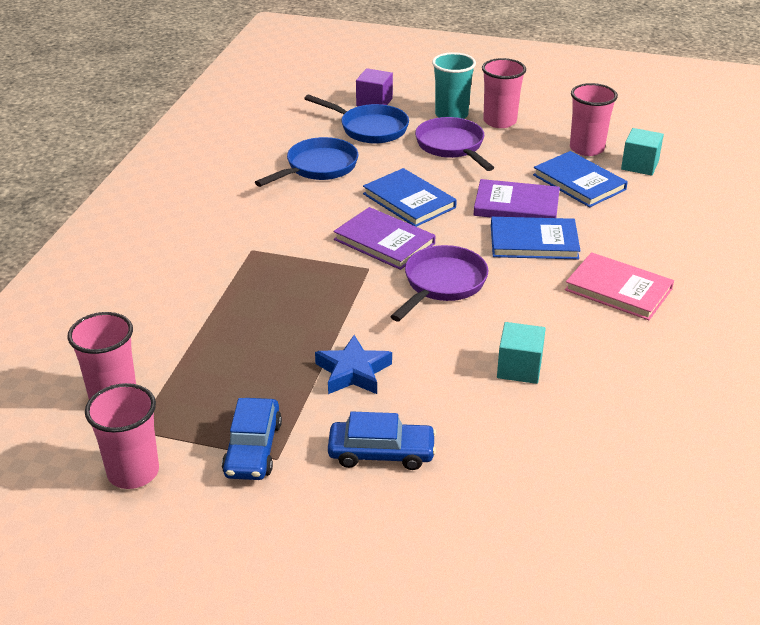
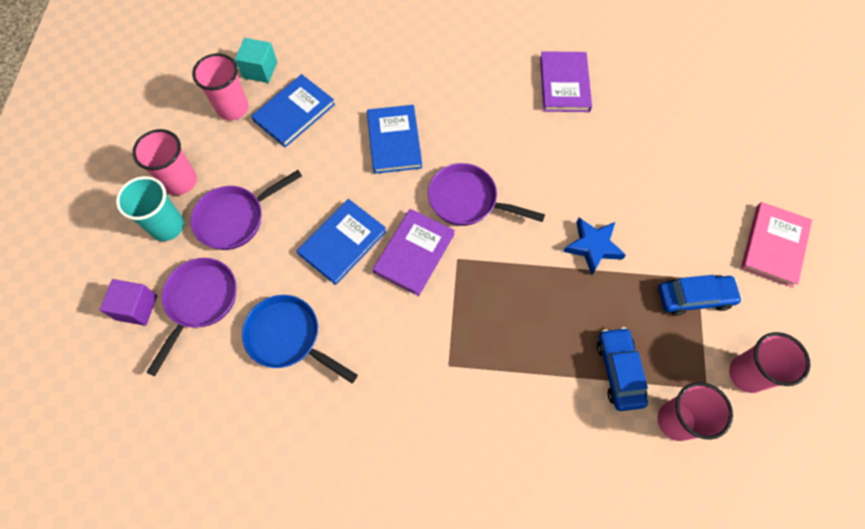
camera: 100 degrees left, 30 degrees up
(369, 128) = (200, 302): blue pan -> purple pan
(381, 453) = (669, 214): blue car -> blue car (619, 371)
(516, 205) = (339, 157): purple book -> purple book (564, 84)
(519, 368) = (557, 141): turquoise cube -> none
(618, 289) = (449, 84): pink book -> pink book (774, 245)

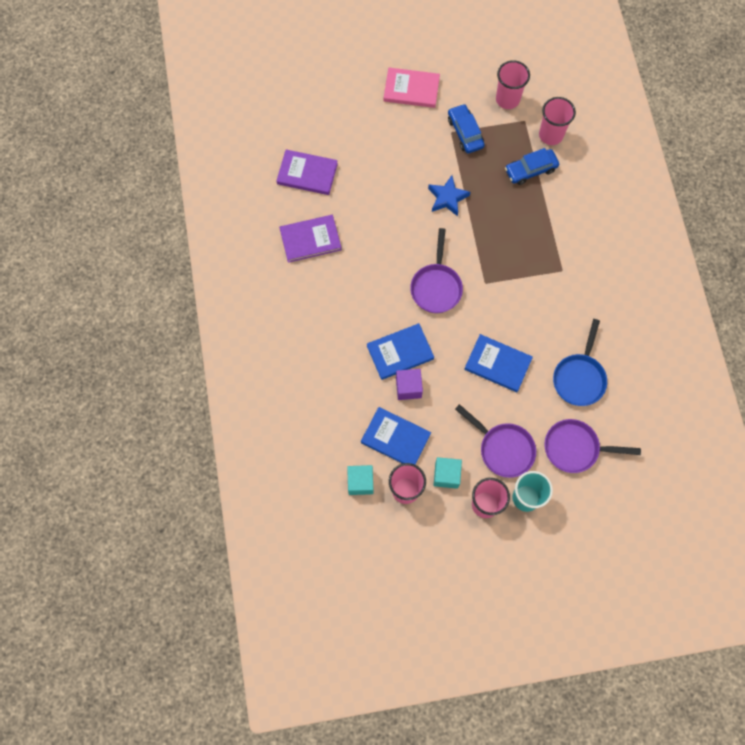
camera: 105 degrees left, 5 degrees up
(136, 307) = (595, 492): purple cube -> purple cube (408, 387)
(231, 151) = (446, 475): none -> turquoise cube
(414, 253) = (490, 313): purple book -> purple book (307, 174)

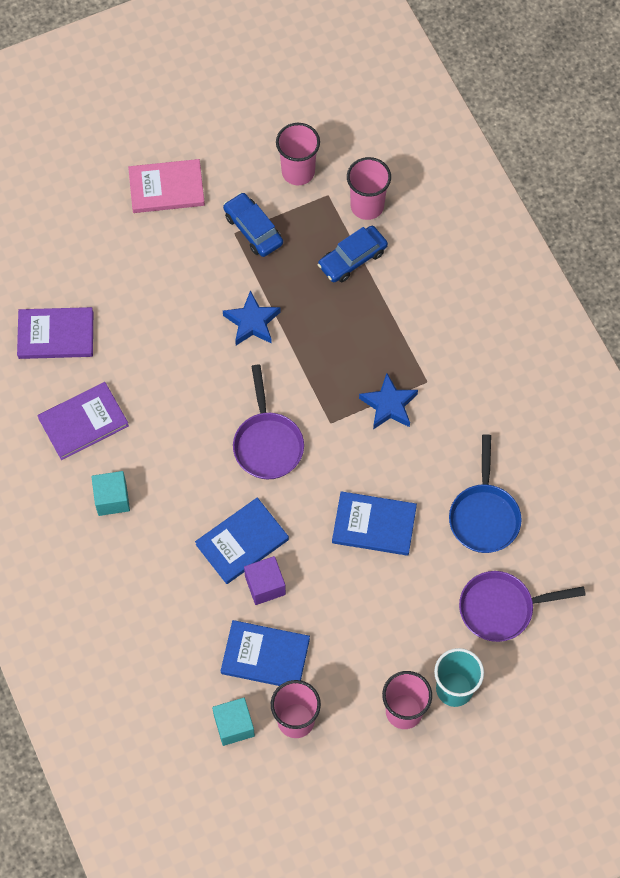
camera: 15 degrees left, 5 degrees down
(446, 475) = (344, 687): turquoise cube -> turquoise cube (112, 499)
(503, 448) = (409, 633): purple pan -> none
(530, 281) = (389, 405): none -> blue star

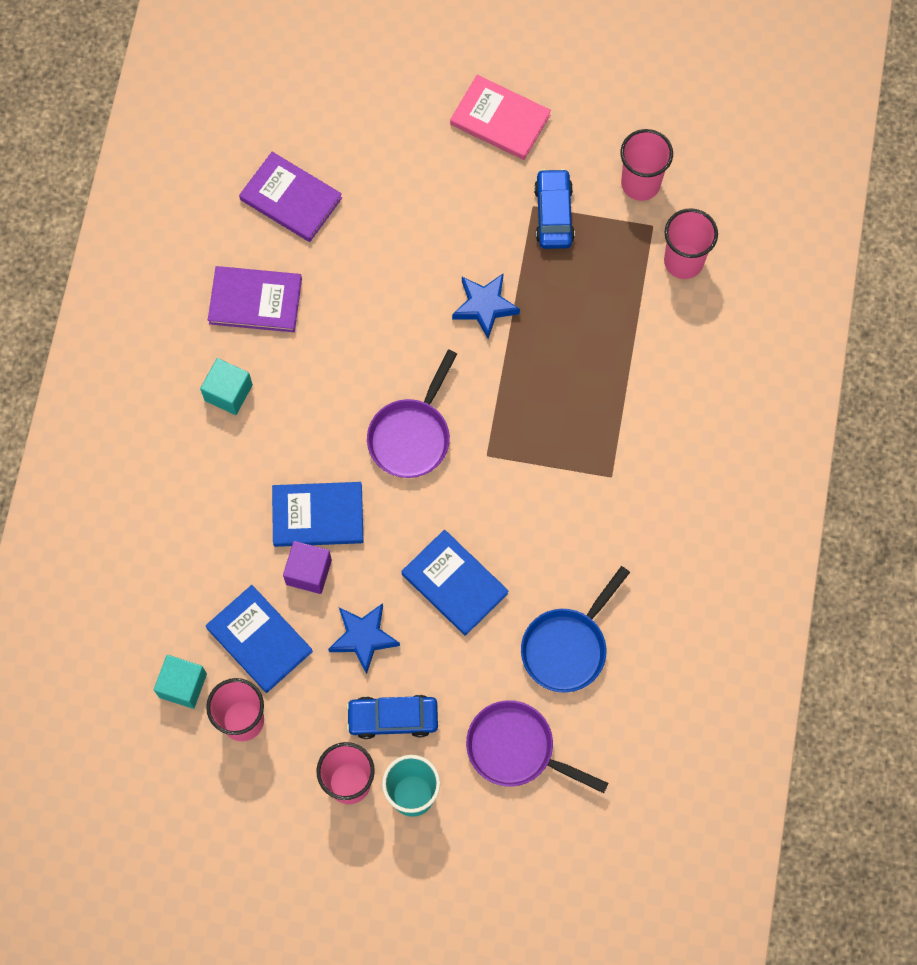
camera: 35 degrees right, 5 degrees up
(352, 258) = (629, 305): blue car -> blue car (393, 718)
(389, 405) = (556, 475): blue star -> blue star (363, 637)

